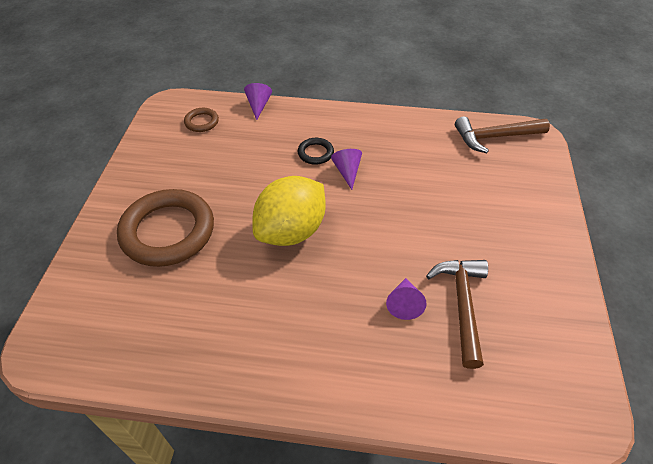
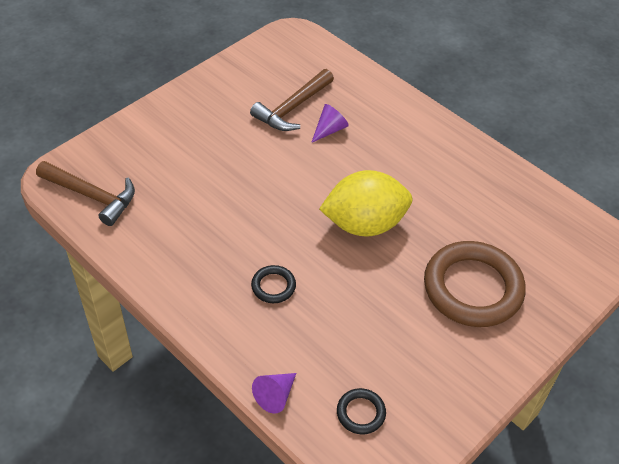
camera: 145 degrees left, 0 degrees up
(201, 122) = (361, 413): brown ring -> black ring
(347, 172) = (264, 247): purple cone -> none

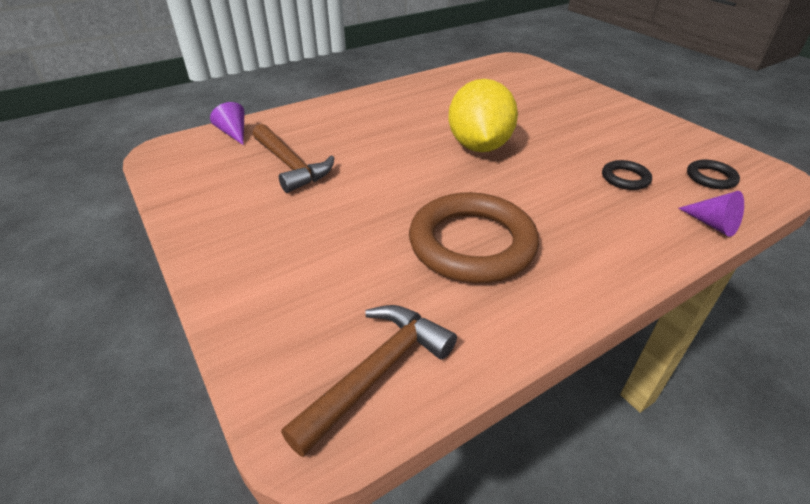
camera: 75 degrees left, 10 degrees down
(273, 286) = (563, 209): black ring -> black ring (625, 178)
(329, 130) = (339, 148): purple cone -> purple cone (234, 133)
(472, 288) = (557, 110): brown ring -> brown ring (472, 244)

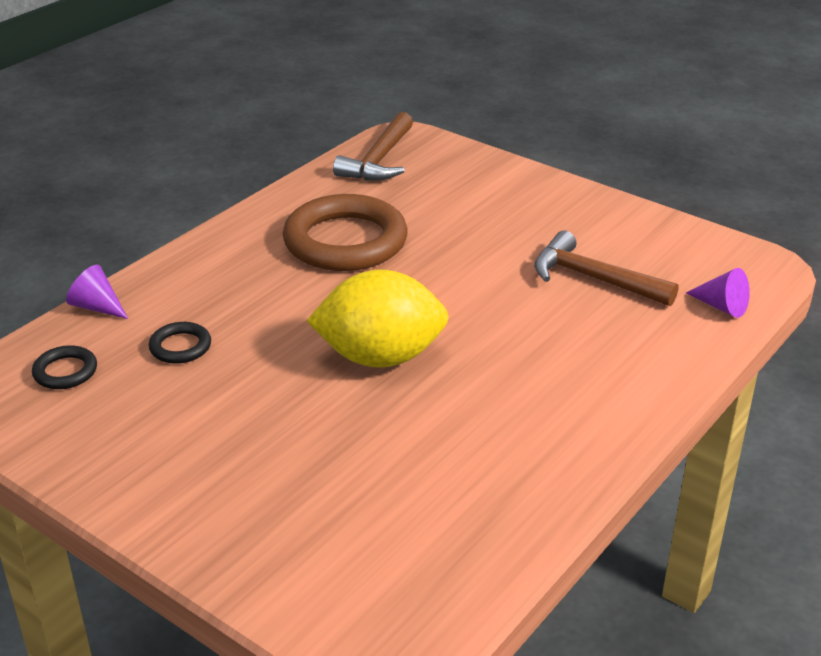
camera: 160 degrees right, 5 degrees down
(479, 146) = (380, 357): yellow lemon -> yellow lemon turned 75 degrees counterclockwise

